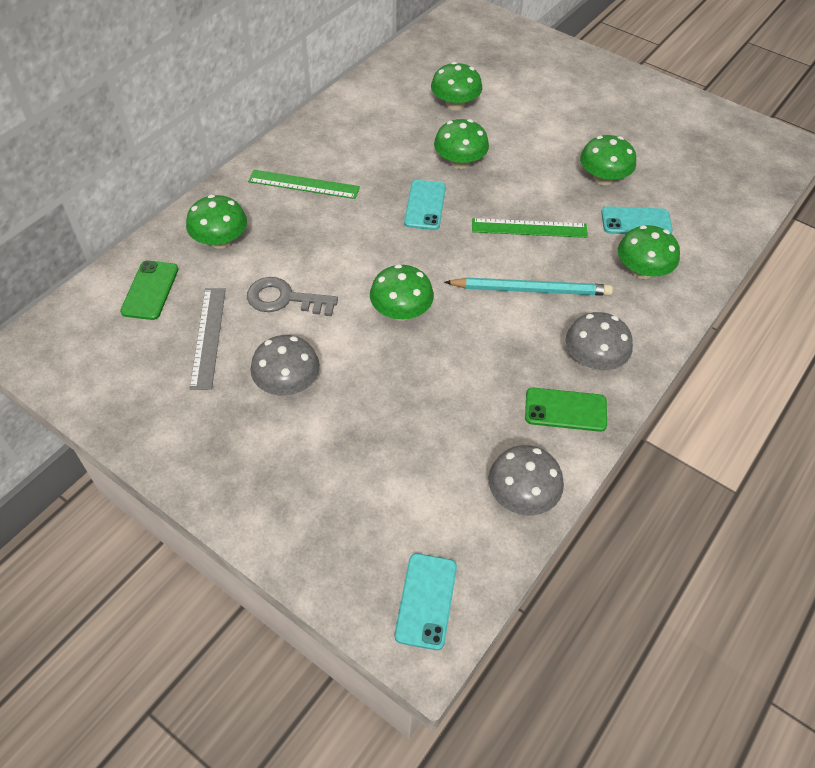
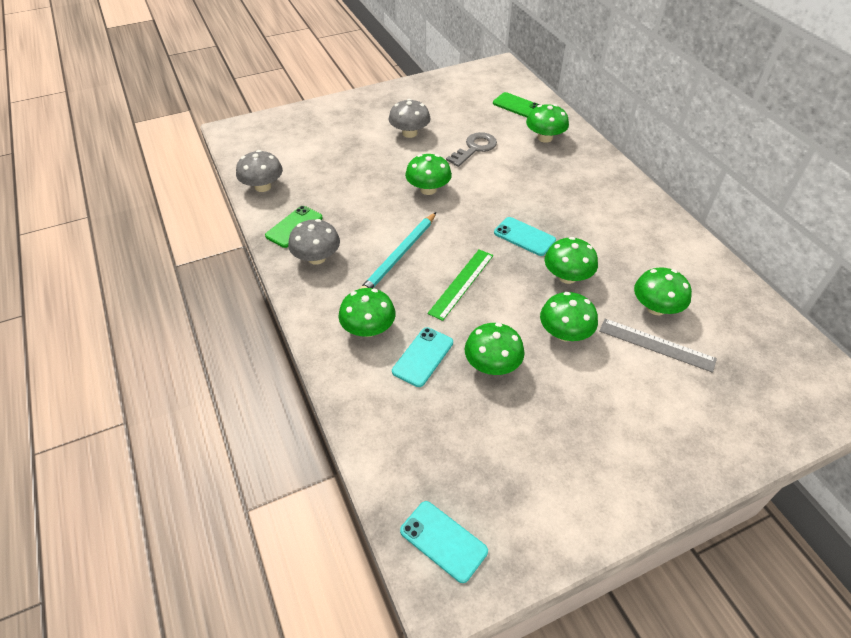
camera: 120 degrees right, 5 degrees down
(208, 337) = (465, 116): grey ruler -> grey ruler (656, 345)
(303, 184) = (583, 185): green ruler -> none
(426, 601) = (247, 137): turquoise phone -> turquoise phone (443, 541)
(530, 147) = (565, 333): none -> green mushroom

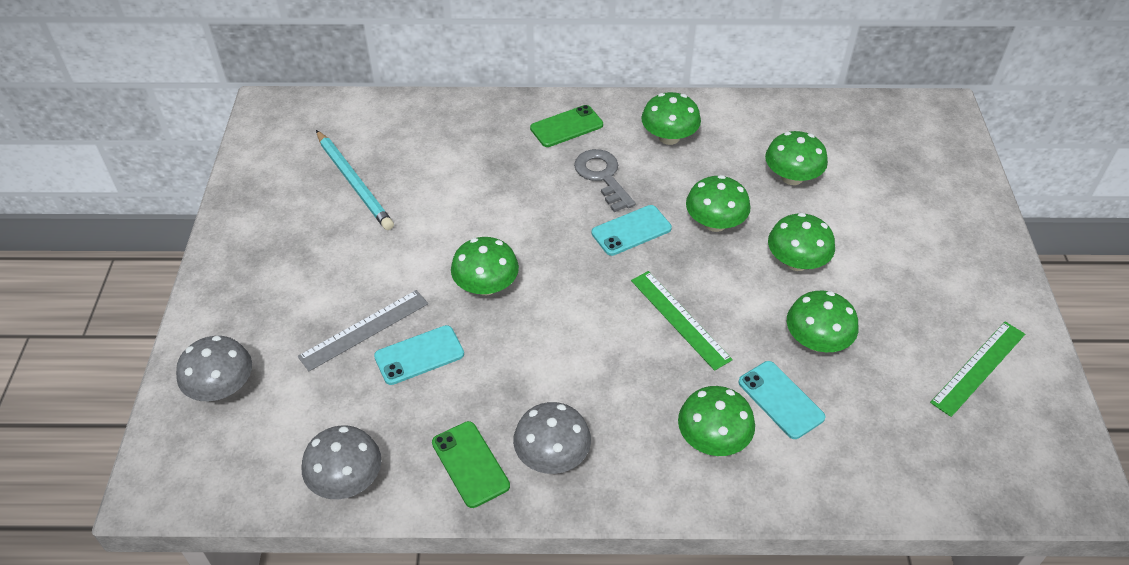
camera: 65 degrees left, 0 degrees up
(399, 256) = (598, 362): turquoise pencil -> turquoise pencil (354, 182)
(409, 133) = (347, 260): grey mushroom -> grey mushroom (222, 387)
(443, 541) = (1027, 470): turquoise phone -> turquoise phone (419, 355)
(475, 148) = (433, 207): grey key -> grey key (602, 176)
(517, 106) = (374, 131): green phone -> green phone (566, 126)
(536, 483) = (978, 367): none -> green ruler
(545, 138) = (461, 135): green mushroom -> green mushroom (669, 137)
(656, 345) = (840, 200): grey ruler -> grey ruler (364, 329)

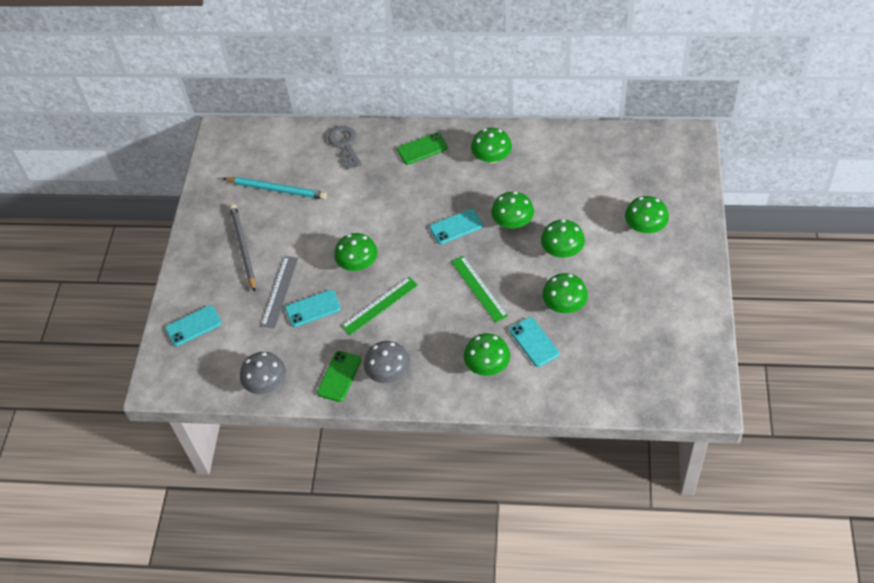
camera: 10 degrees right, 5 degrees up
(222, 387) = (193, 326): grey mushroom -> turquoise phone
(303, 265) = (243, 248): none -> grey pencil
(354, 182) = (277, 189): turquoise pencil -> turquoise pencil turned 45 degrees counterclockwise
(364, 329) = (280, 291): grey ruler -> grey ruler turned 45 degrees counterclockwise
(470, 464) = (339, 376): green phone -> green phone turned 45 degrees clockwise
(602, 176) = (442, 187): grey key -> grey key (345, 144)
(792, 177) = (571, 189): green mushroom -> green mushroom (645, 227)
(978, 367) = (665, 324): green ruler -> green ruler (380, 305)

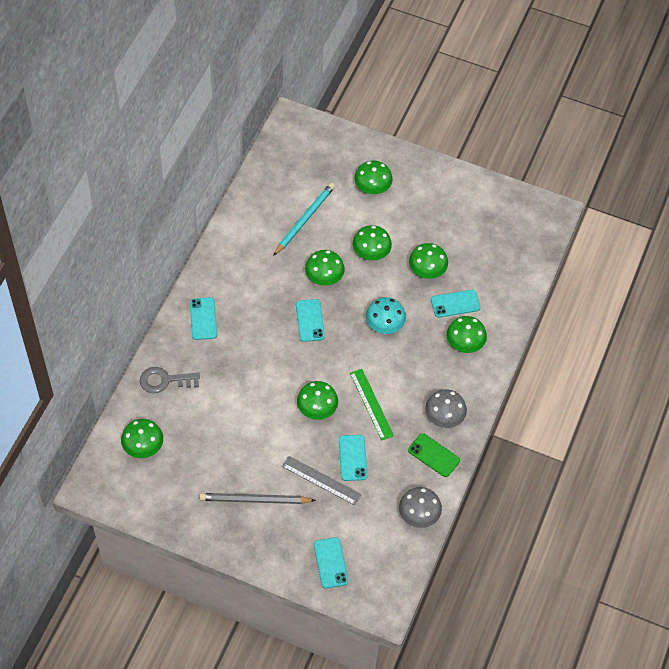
camera: 80 degrees left, 5 degrees up
(277, 189) = (194, 454): turquoise pencil -> turquoise pencil (304, 219)
(422, 149) = (203, 319): green phone -> turquoise phone
(479, 288) = (385, 324): green ruler -> turquoise mushroom
(491, 157) = (242, 268): green mushroom -> green mushroom (143, 446)

